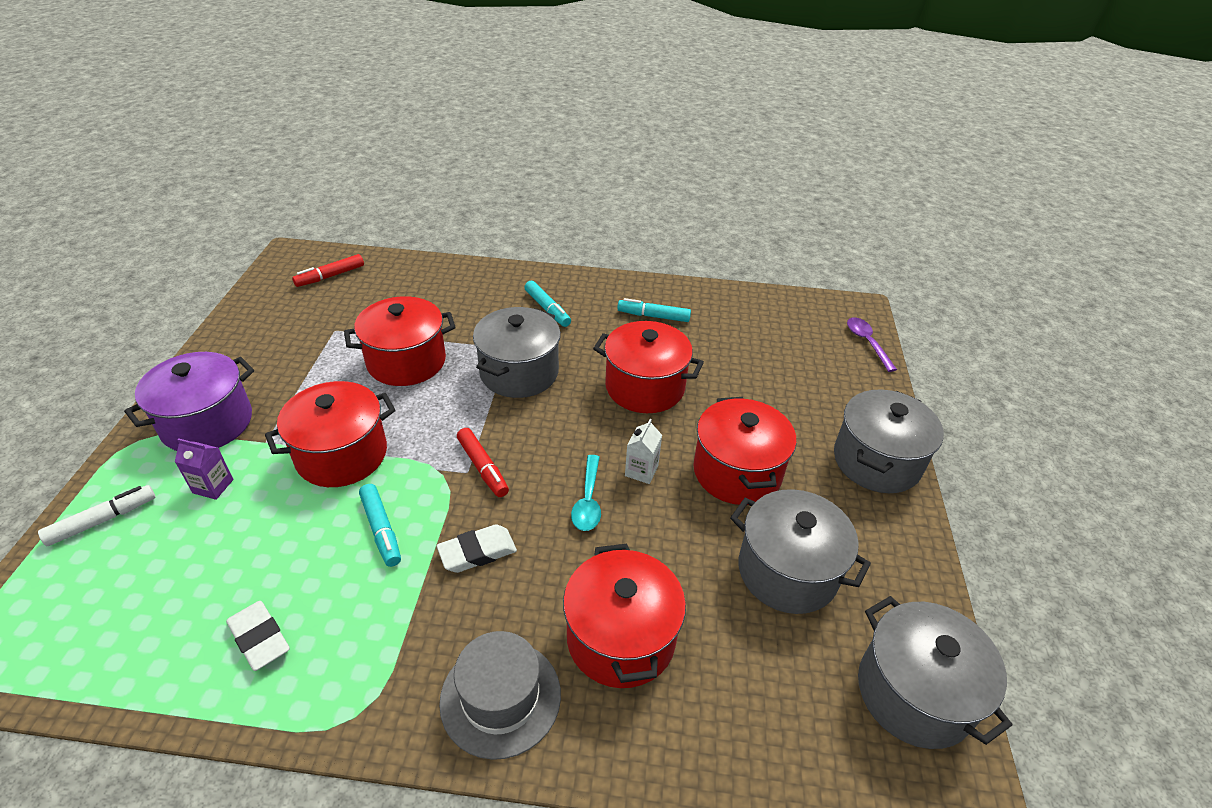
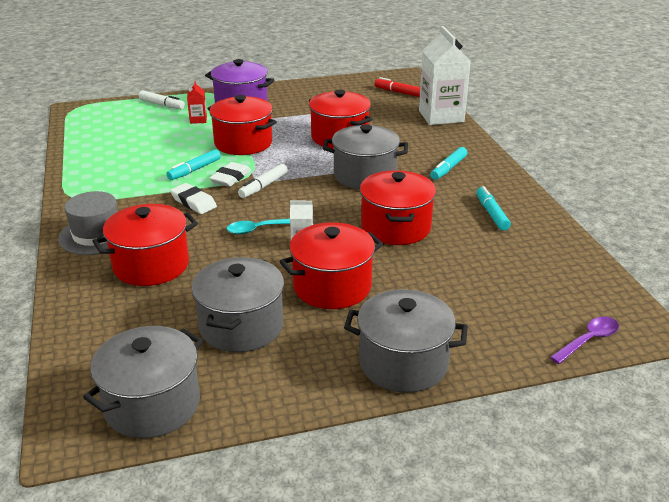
camera: 70 degrees right, 10 degrees down
(213, 486) = (198, 120): purple carton -> red carton
(259, 638) = (110, 161): white eraser -> white eraser (230, 178)
(425, 270) = (441, 116): none -> white carton
(482, 467) = (263, 186): red marker -> white marker

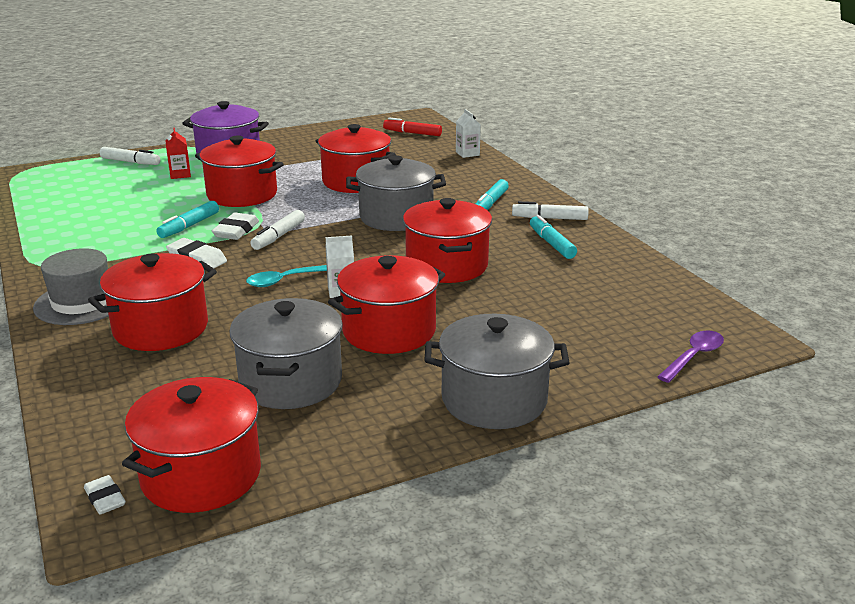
camera: 10 degrees left, 5 degrees down
(75, 416) = (105, 499): none -> white eraser
(152, 405) = (201, 475): grey pot -> red pot
(441, 116) = (467, 153): white carton -> white carton, size x0.44
(496, 188) = (549, 218): none -> white marker

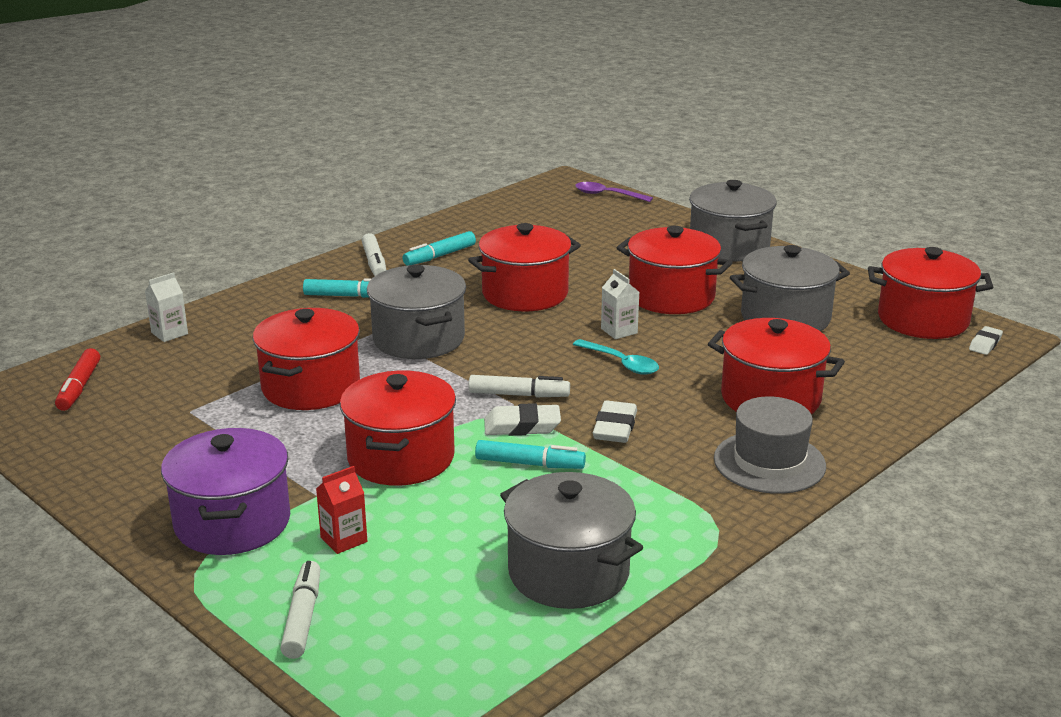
camera: 110 degrees left, 0 degrees up
(72, 218) = (568, 572): none -> grey pot

